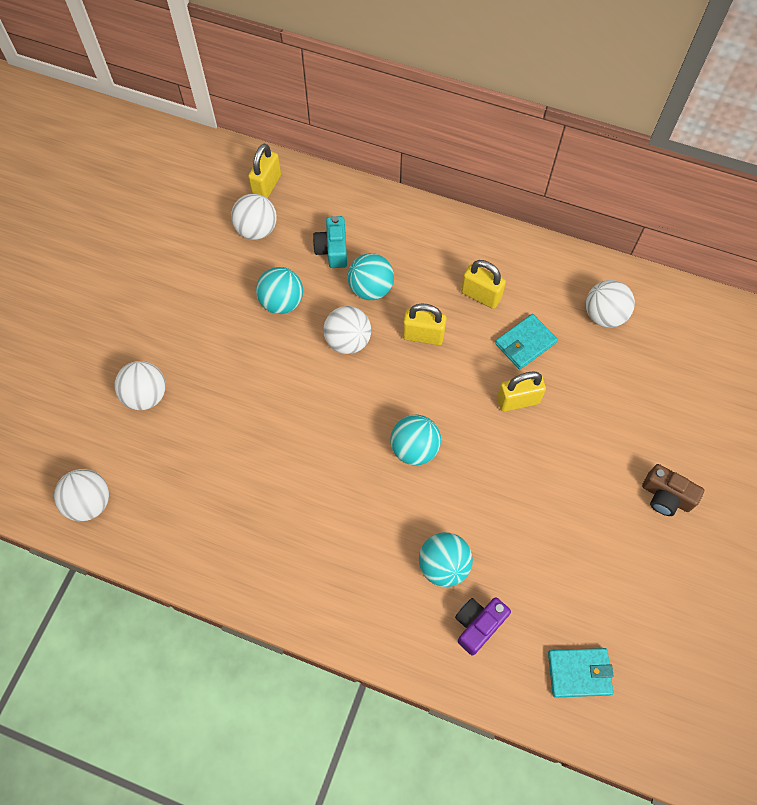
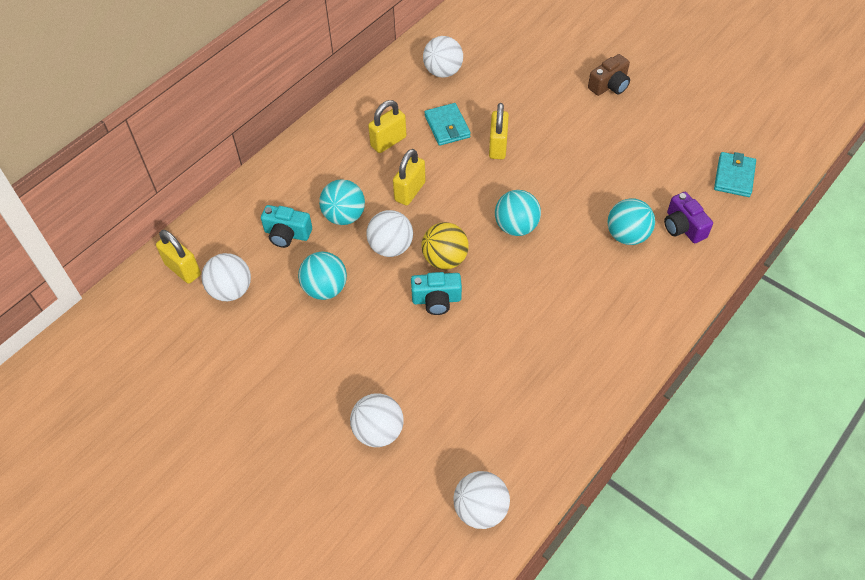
camera: 70 degrees left, 10 degrees down
(299, 400) = (436, 300): none -> turquoise camera
(350, 393) = (445, 259): none -> yellow ball

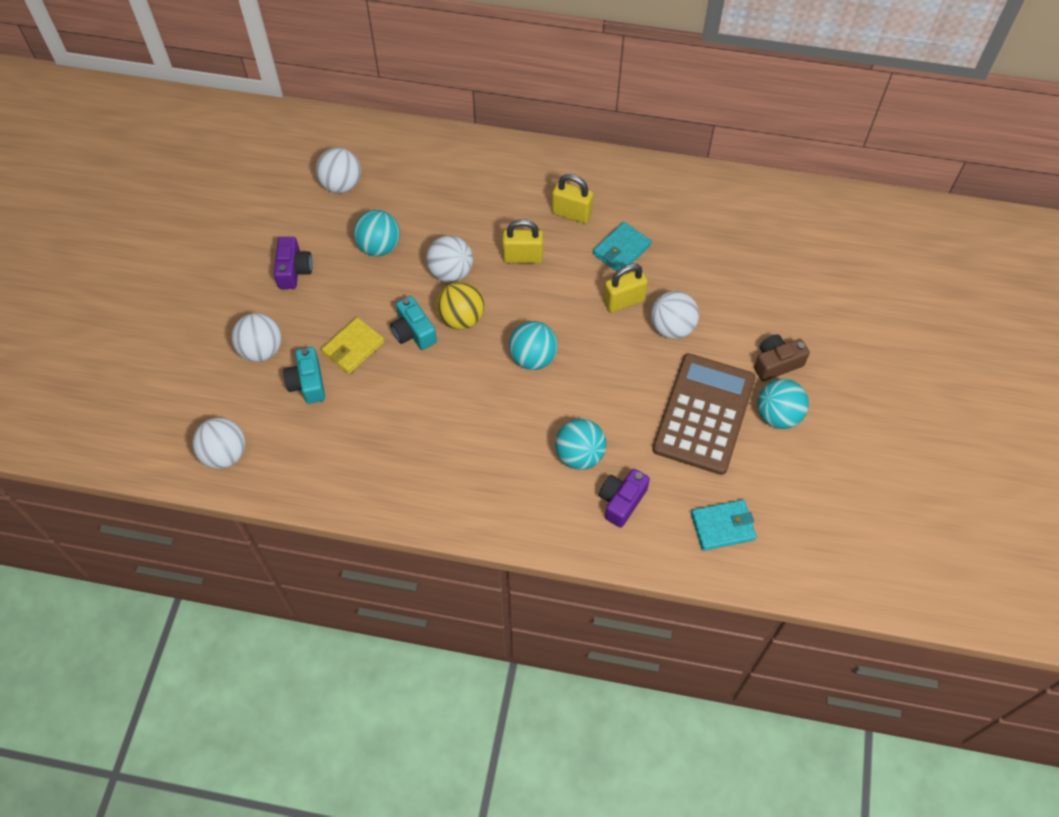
camera: 60 degrees right, 5 degrees up
(183, 269) = (343, 143): yellow padlock -> none
(287, 234) = (420, 192): turquoise camera -> turquoise camera (308, 383)
(303, 368) = (294, 270): none -> purple camera
(344, 216) = (464, 222): turquoise ball -> turquoise ball (778, 415)
(424, 353) = (353, 347): none -> yellow wallet
(443, 71) = (692, 214): white ball -> white ball (672, 328)
(609, 85) = (776, 363): brown camera -> brown camera turned 135 degrees clockwise
(630, 144) = (704, 414): none -> brown calculator

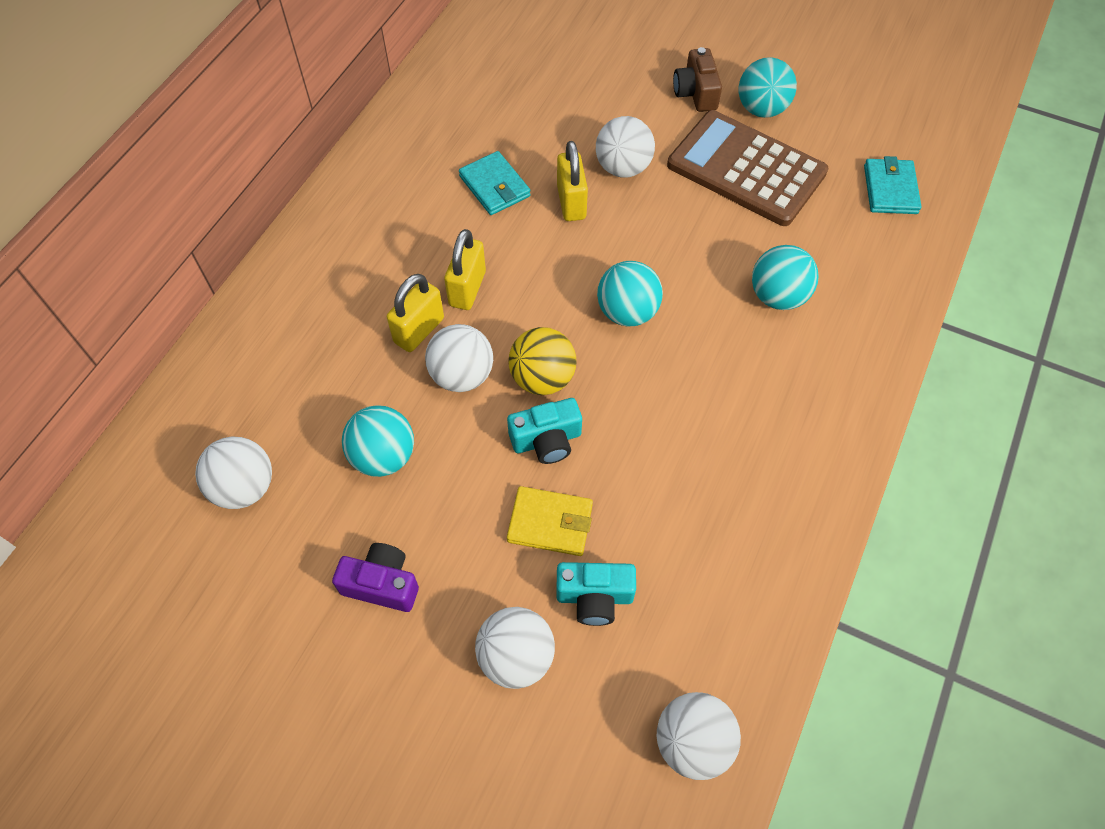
camera: 75 degrees left, 0 degrees up
(353, 347) = (550, 523): yellow wallet -> yellow wallet turned 45 degrees counterclockwise
(571, 213) = (418, 222): yellow padlock -> yellow padlock (419, 330)
(621, 501) = (846, 270): purple camera -> none

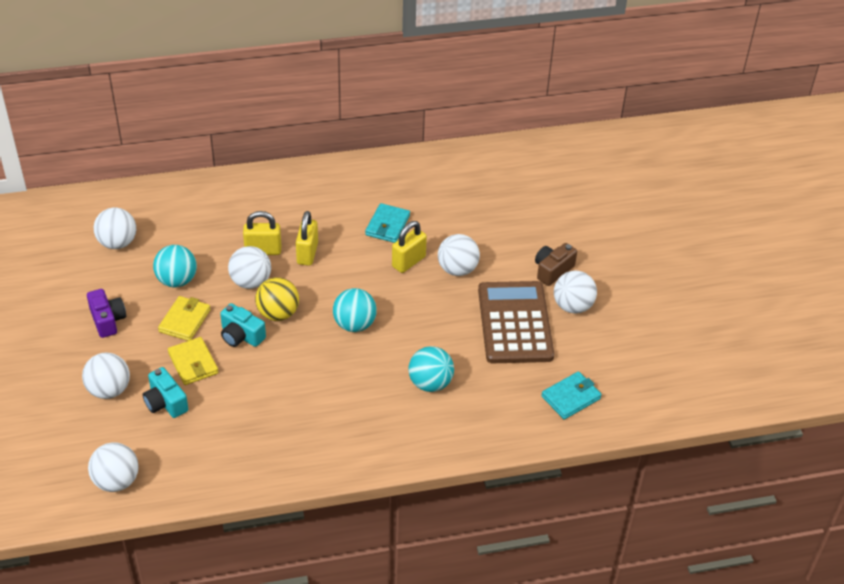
camera: 50 degrees right, 15 degrees down
(465, 489) = (185, 321): none -> yellow wallet
(467, 289) = (307, 253): yellow padlock -> yellow padlock turned 60 degrees counterclockwise
(761, 109) = (572, 306): turquoise ball -> white ball

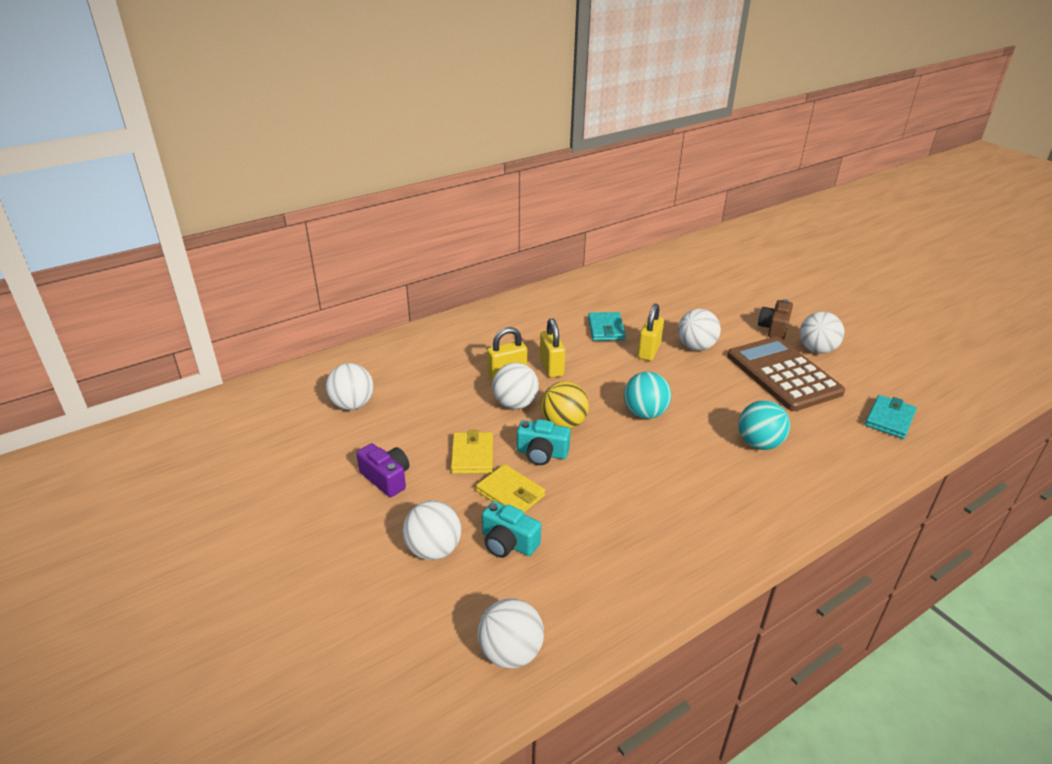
camera: 20 degrees left, 10 degrees down
(177, 280) = (438, 422): turquoise ball -> none

